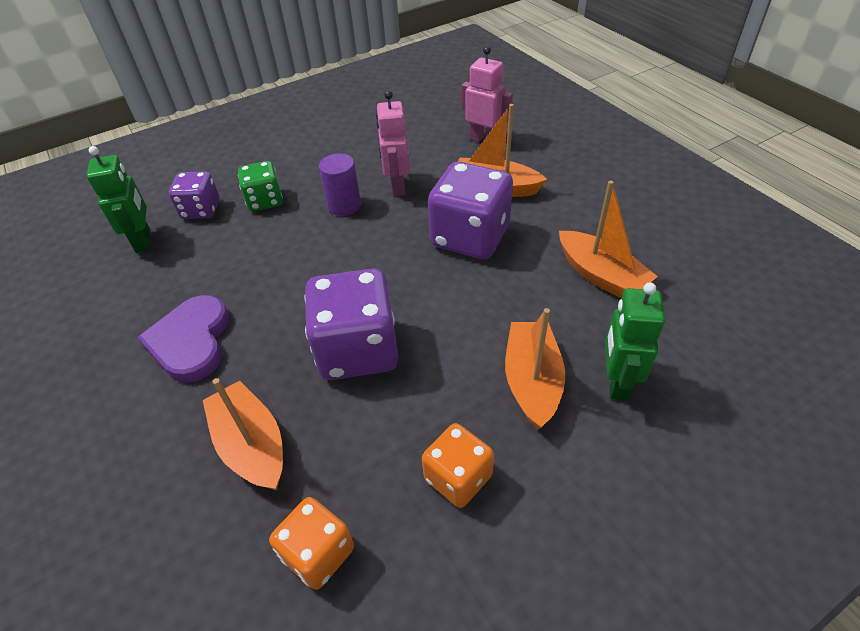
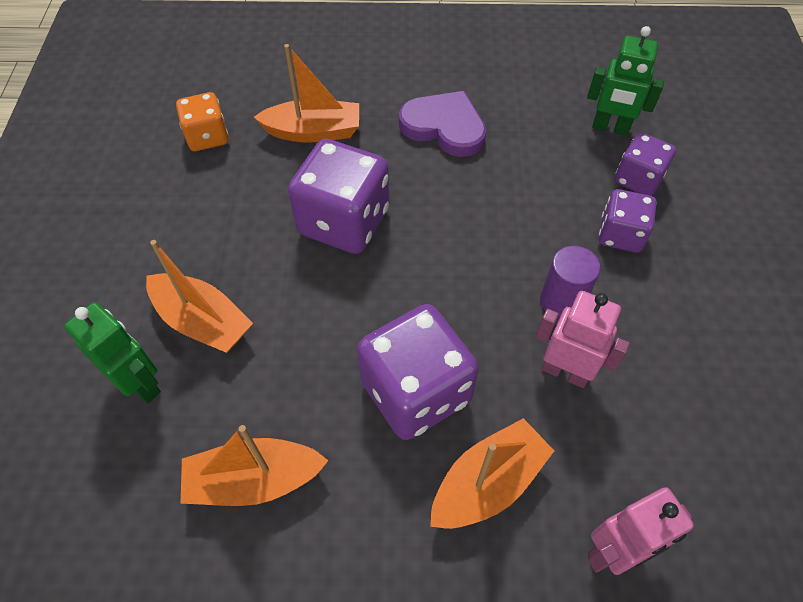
camera: 120 degrees right, 10 degrees up
(265, 201) = (620, 235): green dice -> purple dice
(458, 477) = (180, 226): orange dice -> none

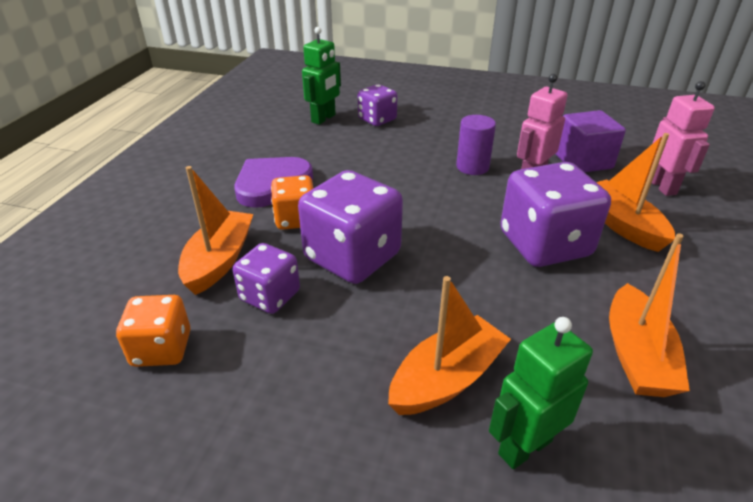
camera: 75 degrees left, 20 degrees down
(390, 163) = (295, 219): none -> orange dice
(620, 235) = (422, 135): purple dice -> purple dice (270, 296)
(643, 439) = (583, 161): none -> purple cube

